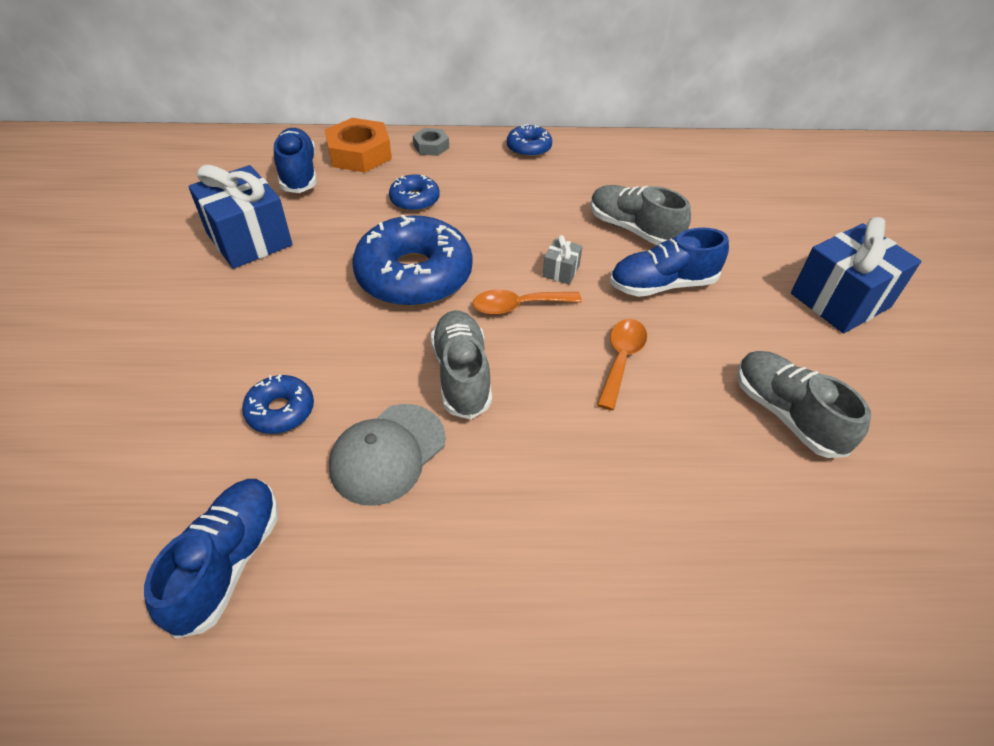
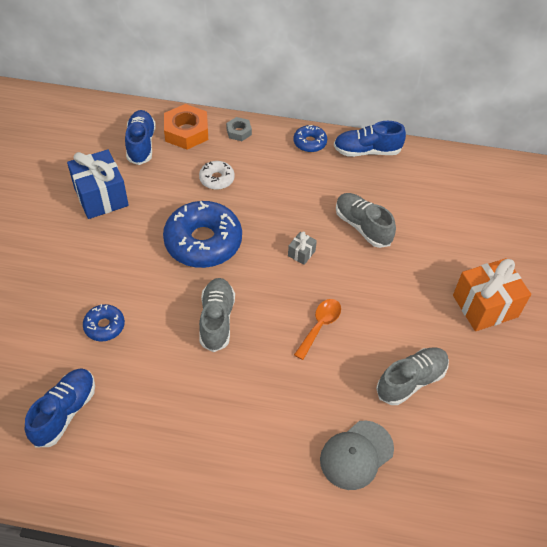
camera: 10 degrees right, 5 degrees up
(387, 453) = (161, 364): grey cap -> grey cap (356, 455)
(415, 200) = (217, 179): blue donut -> white donut
(518, 306) = (265, 276): orange spoon -> none
(662, 285) = (366, 275): blue shoe -> blue shoe (367, 151)
(786, 414) = (411, 381): grey shoe -> grey shoe turned 75 degrees clockwise
(840, 300) = (485, 306): blue gift -> orange gift

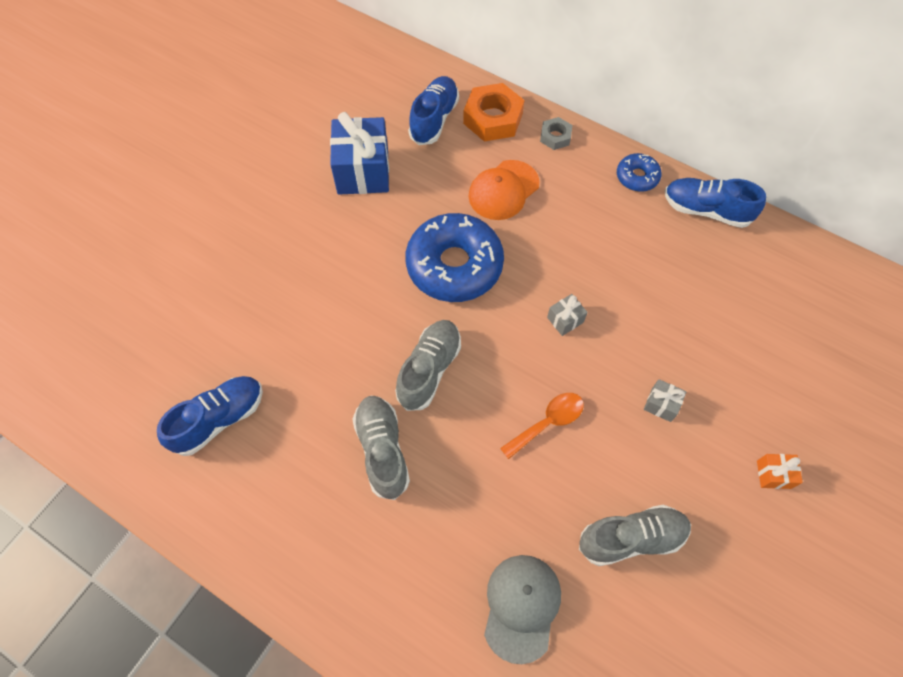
camera: 25 degrees right, 10 degrees up
(104, 326) = (302, 332): blue donut -> none
(217, 179) = (503, 190): white donut -> orange cap
(356, 455) = (521, 607): grey cap -> grey cap turned 120 degrees clockwise
(362, 226) = (657, 310): grey shoe -> grey shoe (382, 450)
(392, 287) = (661, 404): none -> grey gift
(485, 306) = (773, 474): orange gift -> orange gift, size x0.45

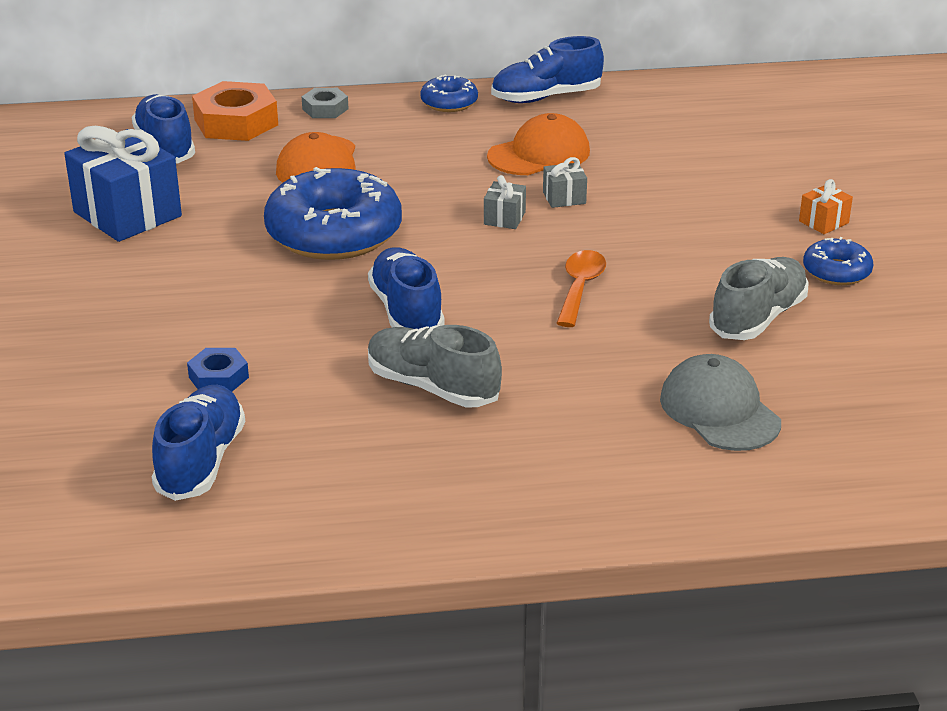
camera: 40 degrees left, 30 degrees down
(286, 354) = (218, 377): none -> blue nut
(429, 369) = (406, 312): grey shoe -> blue shoe
(646, 269) = (539, 154): none -> orange cap
(661, 404) = (671, 228): grey gift -> grey gift (564, 198)
(731, 533) = (836, 271): none -> blue donut

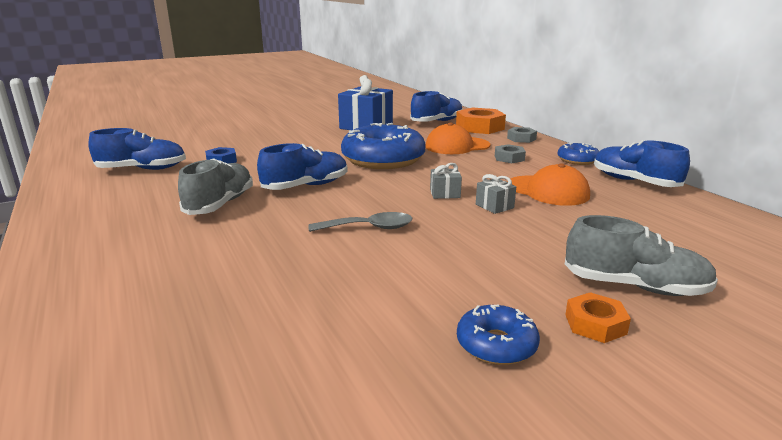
camera: 70 degrees right, 10 degrees down
(404, 142) = (509, 158): none -> grey nut
(580, 288) = (369, 228): orange spoon -> grey spoon
(719, 410) = (201, 307): grey cap -> none
(758, 318) = (369, 308): grey shoe -> grey shoe (635, 286)
(823, 222) = (595, 324): orange gift -> orange nut

